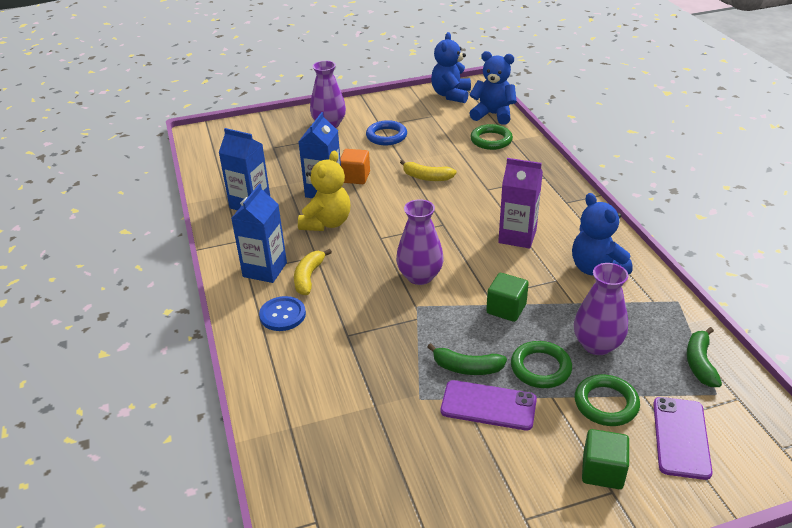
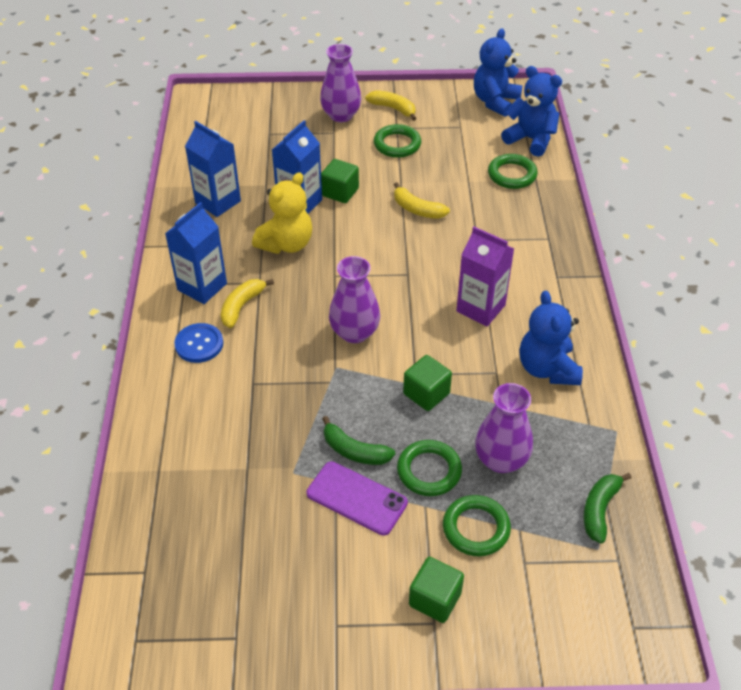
camera: 15 degrees right, 10 degrees up
(355, 177) = (340, 192): orange cube -> green cube
(371, 113) = (393, 109): none -> yellow banana
(386, 136) = (397, 144): blue ring -> green ring
(681, 437) = (533, 586): purple phone -> none

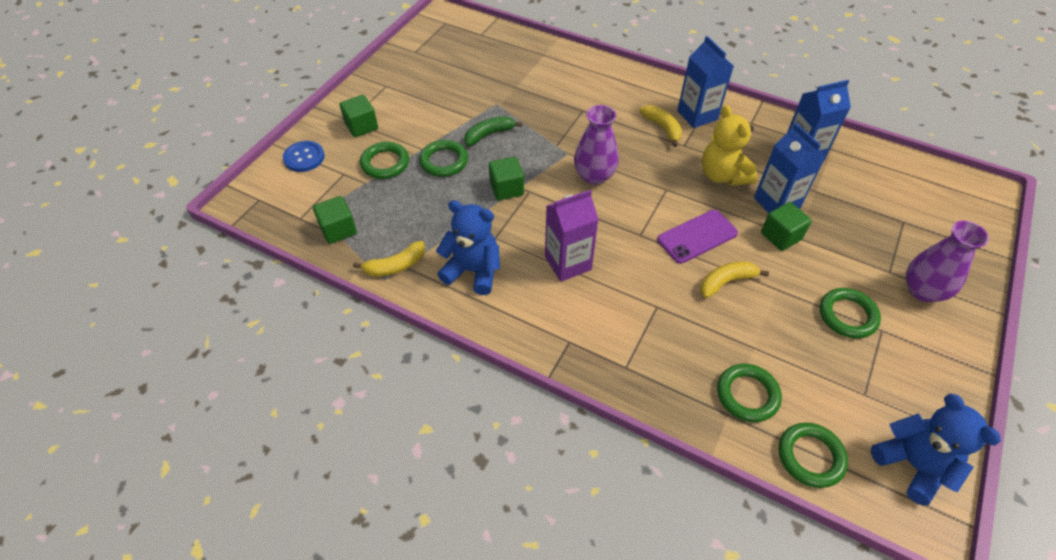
camera: 120 degrees right, 5 degrees up
(199, 344) = (637, 97): blue button -> blue button (304, 157)
(356, 498) = (454, 122): purple phone -> purple phone (697, 236)
(393, 109) = (924, 344): yellow banana -> yellow banana (395, 266)
(501, 460) = (420, 200): purple vase -> none
(531, 139) = (810, 457): blue teddy bear -> green ring
(599, 509) = (338, 230): green banana -> green cube

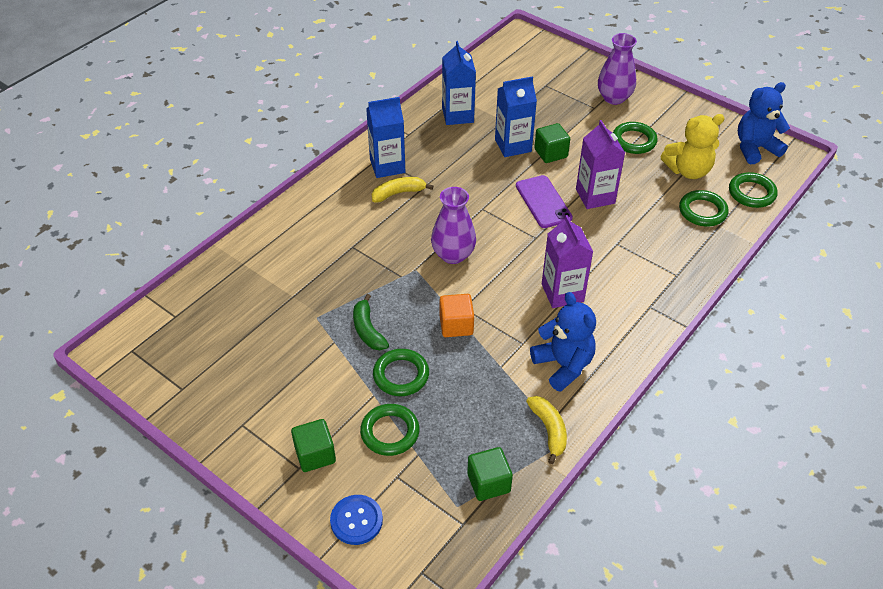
camera: 80 degrees left, 5 degrees down
(473, 271) = (563, 365): blue teddy bear -> blue teddy bear turned 120 degrees clockwise
(506, 189) = (456, 325): green cube -> orange cube
(722, 175) = (473, 169): yellow teddy bear -> yellow teddy bear (688, 170)
(726, 282) = (595, 196): yellow banana -> purple carton

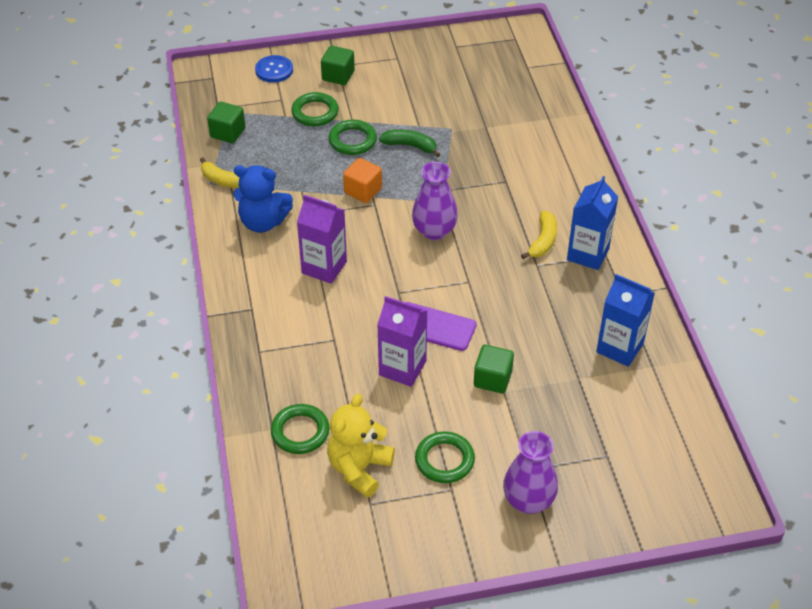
camera: 130 degrees right, 0 degrees up
(513, 145) = (532, 358): blue carton -> none
(751, 193) = (278, 493): green ring -> none
(755, 148) = (327, 559): blue teddy bear -> none

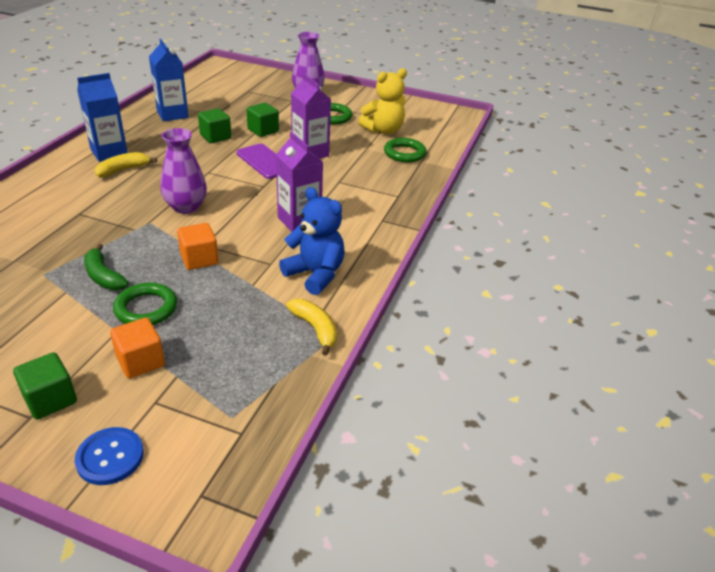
camera: 150 degrees left, 10 degrees down
(227, 133) = (262, 387): green cube -> green cube (215, 137)
(315, 112) = (140, 361): green ring -> orange cube

